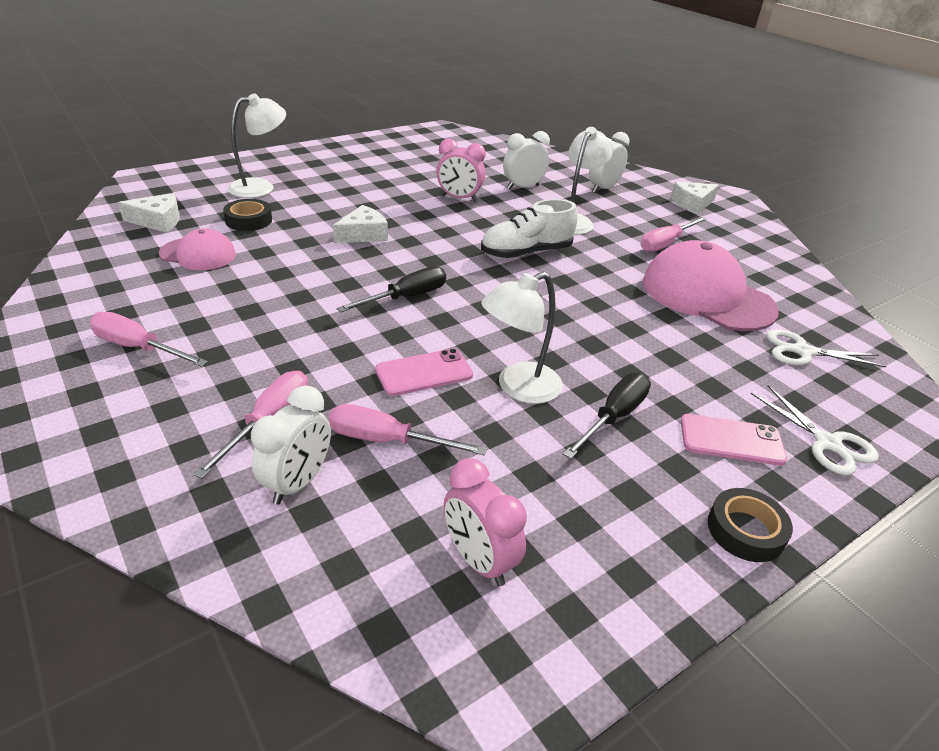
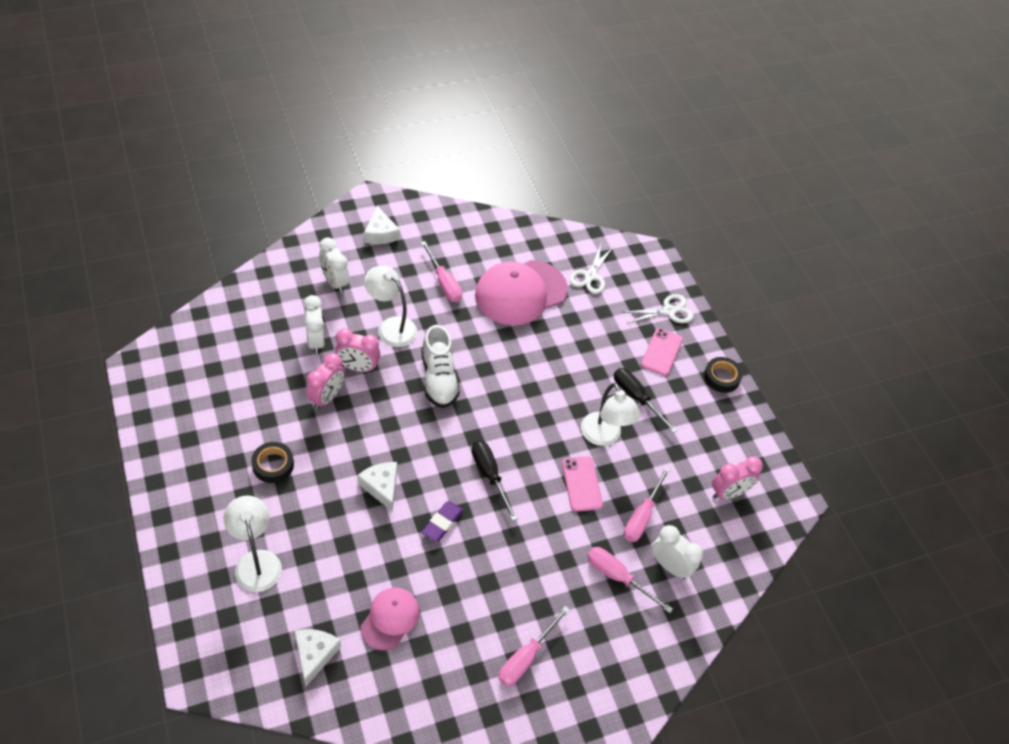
camera: 80 degrees left, 15 degrees up
(248, 220) = (331, 576): black tape -> black tape (273, 465)
(327, 273) = (442, 523): none -> purple eraser
(507, 209) = (358, 367): none -> pink clock

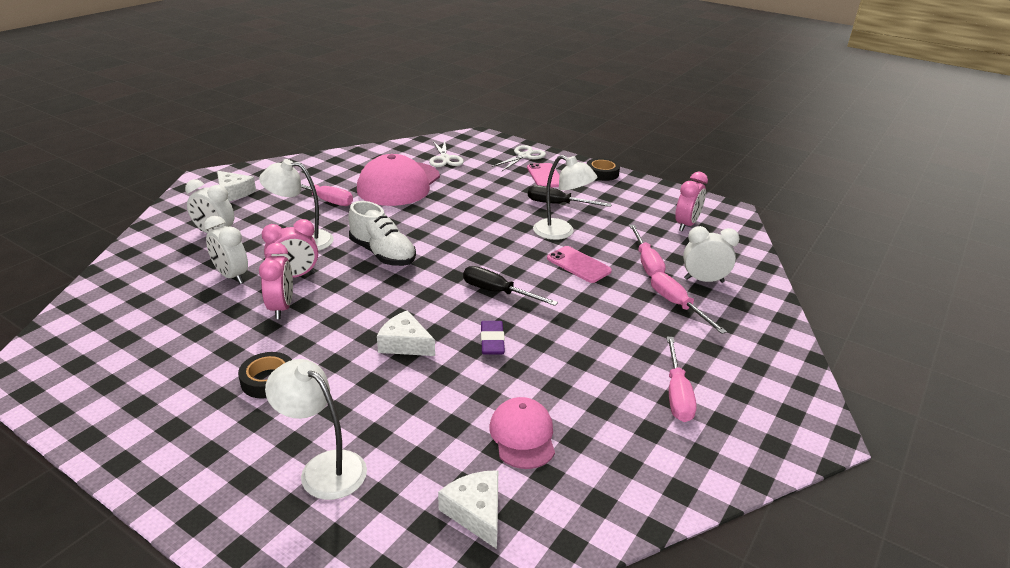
camera: 30 degrees left, 20 degrees down
(617, 577) = (677, 305): pink screwdriver -> pink screwdriver turned 60 degrees clockwise

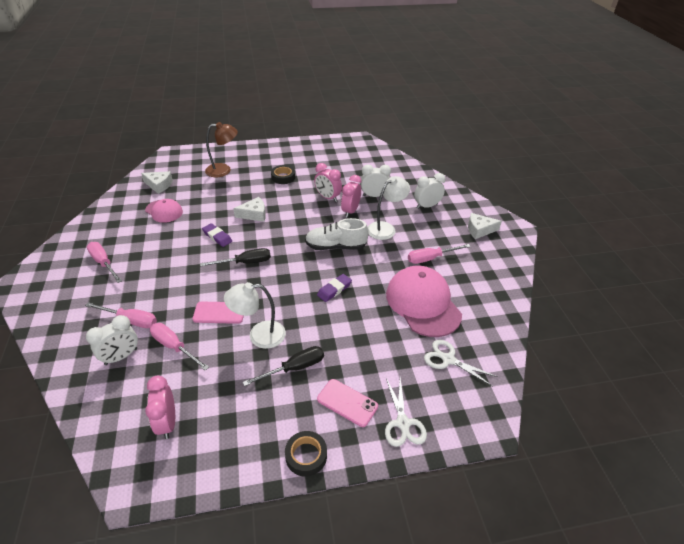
camera: 135 degrees right, 10 degrees up
(323, 468) = (223, 170): white lamp -> brown lamp
(449, 226) = (334, 290): none -> purple eraser

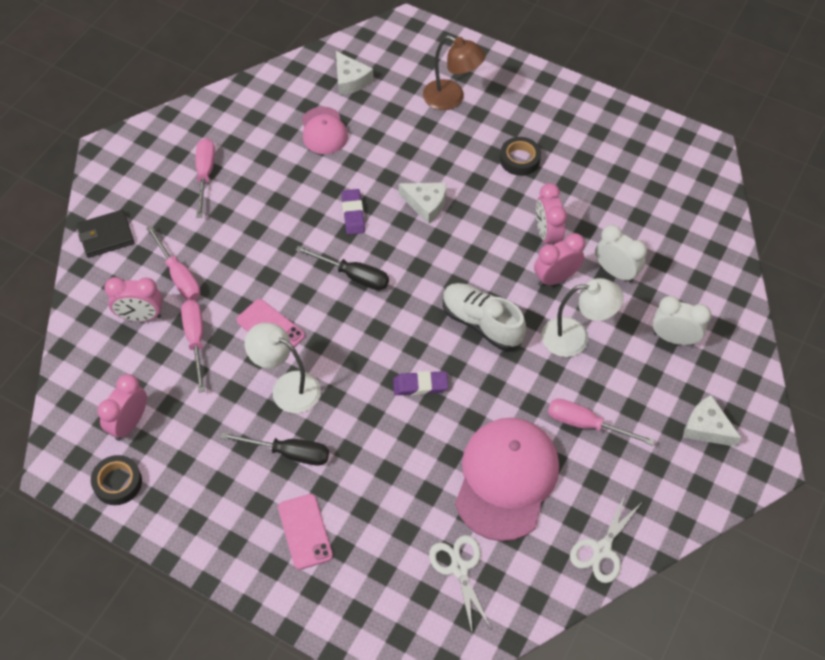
camera: 40 degrees right, 15 degrees up
(55, 327) = (106, 236): none -> black wallet
(121, 357) = (140, 316): white clock -> pink clock
(306, 456) = (219, 553): black tape -> black tape (117, 482)
(403, 423) = (338, 596): white scissors -> white scissors (602, 550)

